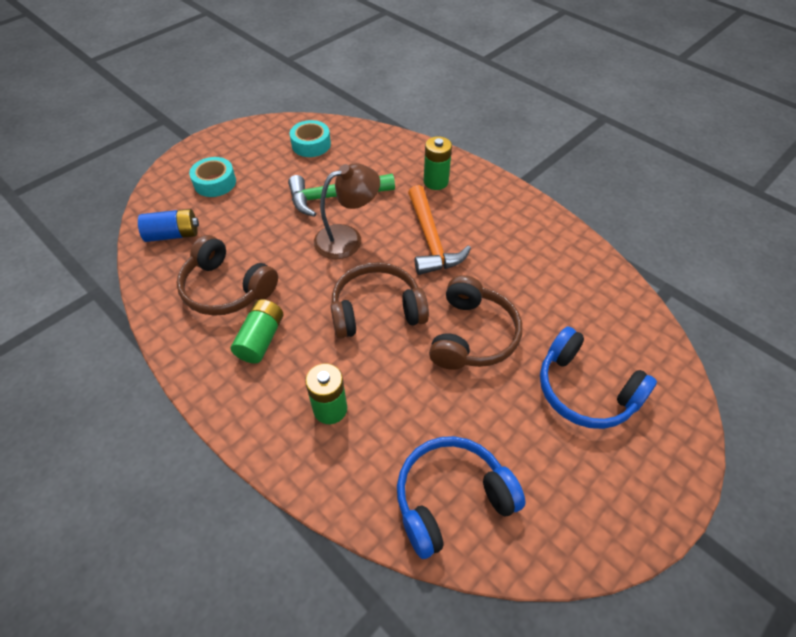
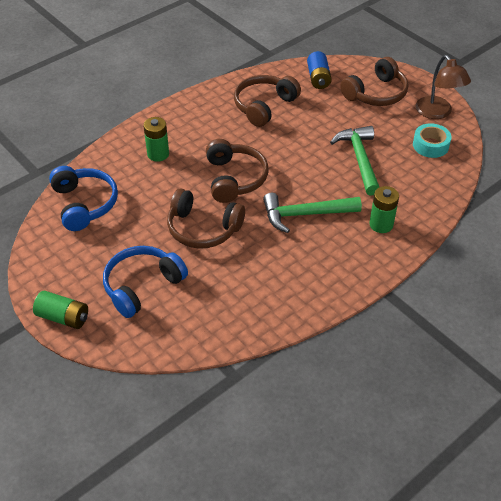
camera: 95 degrees right, 5 degrees down
(215, 183) = (376, 93): turquoise tape -> brown headphones
(261, 339) = (218, 123): green battery -> green battery (63, 317)
(347, 238) = (310, 165): brown lamp -> brown lamp (437, 113)
(431, 240) = (305, 214): orange hammer -> green hammer

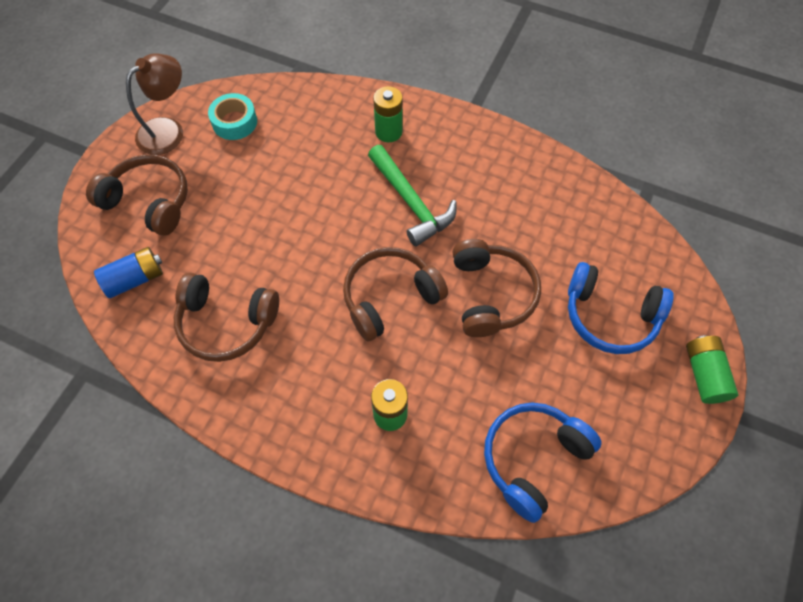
camera: 115 degrees left, 15 degrees up
(359, 159) = (290, 181): green hammer -> none

